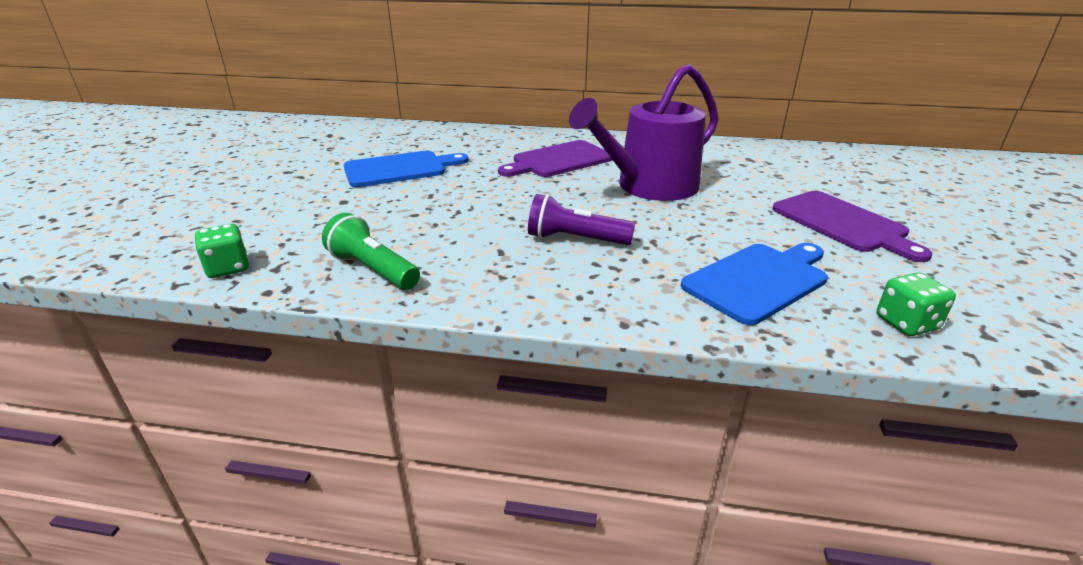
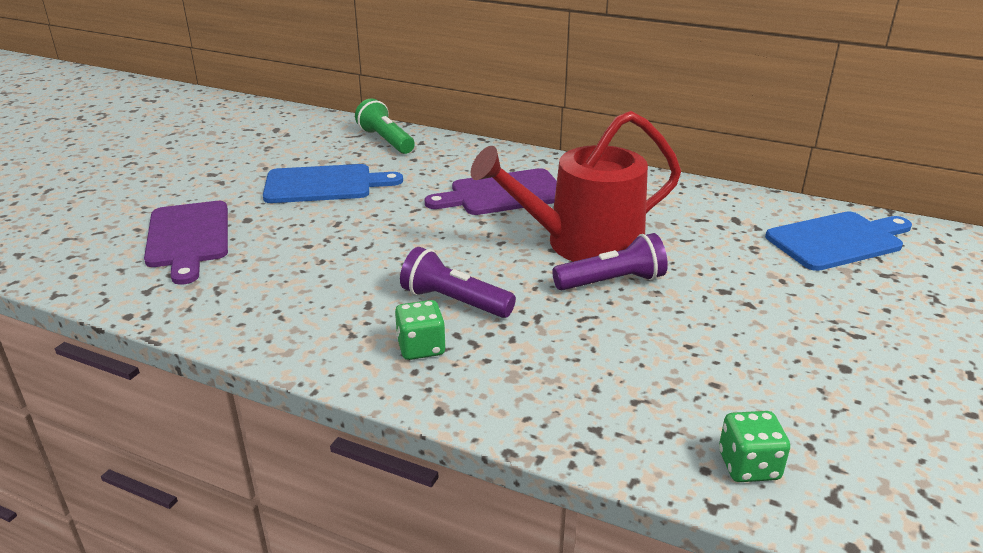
camera: 15 degrees right, 0 degrees up
(228, 268) = (106, 283): green dice -> green dice (421, 347)
(373, 269) = (233, 306): green flashlight -> green flashlight (386, 140)
(649, 187) = (583, 244): purple watering can -> red watering can
(693, 209) = (612, 282): none -> purple flashlight
(758, 280) = (619, 384): blue cutting board -> blue cutting board (838, 240)
(843, 223) = (780, 327): purple cutting board -> purple cutting board (188, 237)

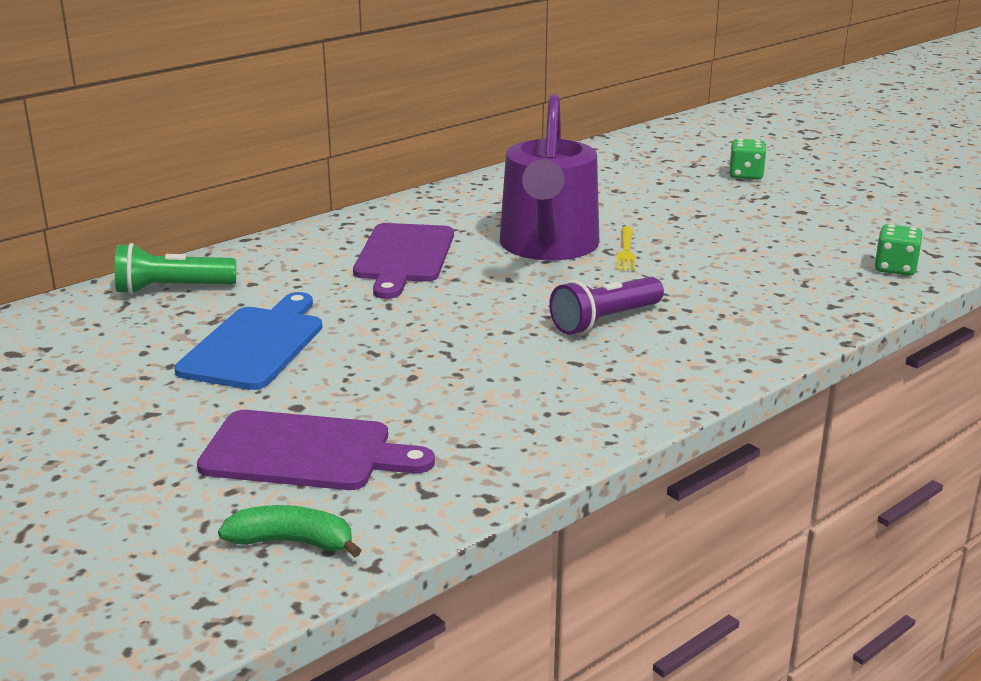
camera: 65 degrees left, 5 degrees down
(81, 262) = (292, 542): none -> green banana
(421, 347) = (674, 350): green dice -> green dice (745, 175)
(583, 244) = (548, 246): red watering can -> purple watering can
(612, 282) = (626, 251): purple flashlight -> yellow fork
(838, 240) = (632, 162): blue cutting board -> none

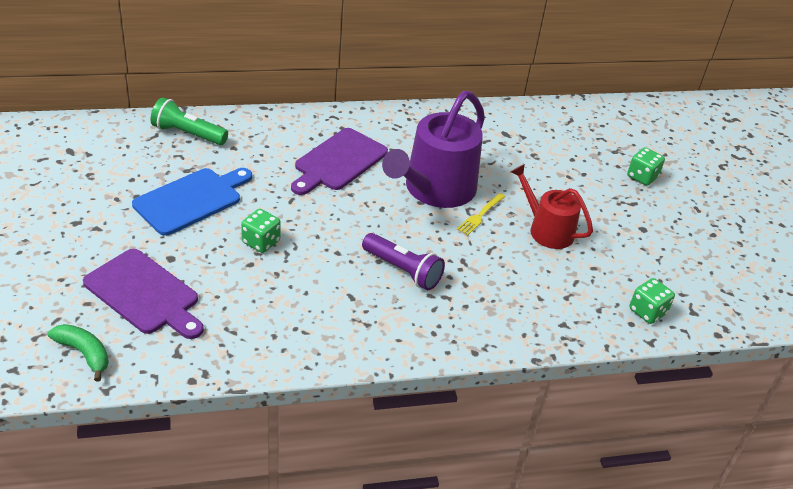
camera: 25 degrees right, 15 degrees up
(400, 353) = (261, 242): none -> green dice
(604, 321) = (403, 270): purple flashlight -> purple flashlight turned 135 degrees counterclockwise
(711, 241) = (547, 230): none -> red watering can

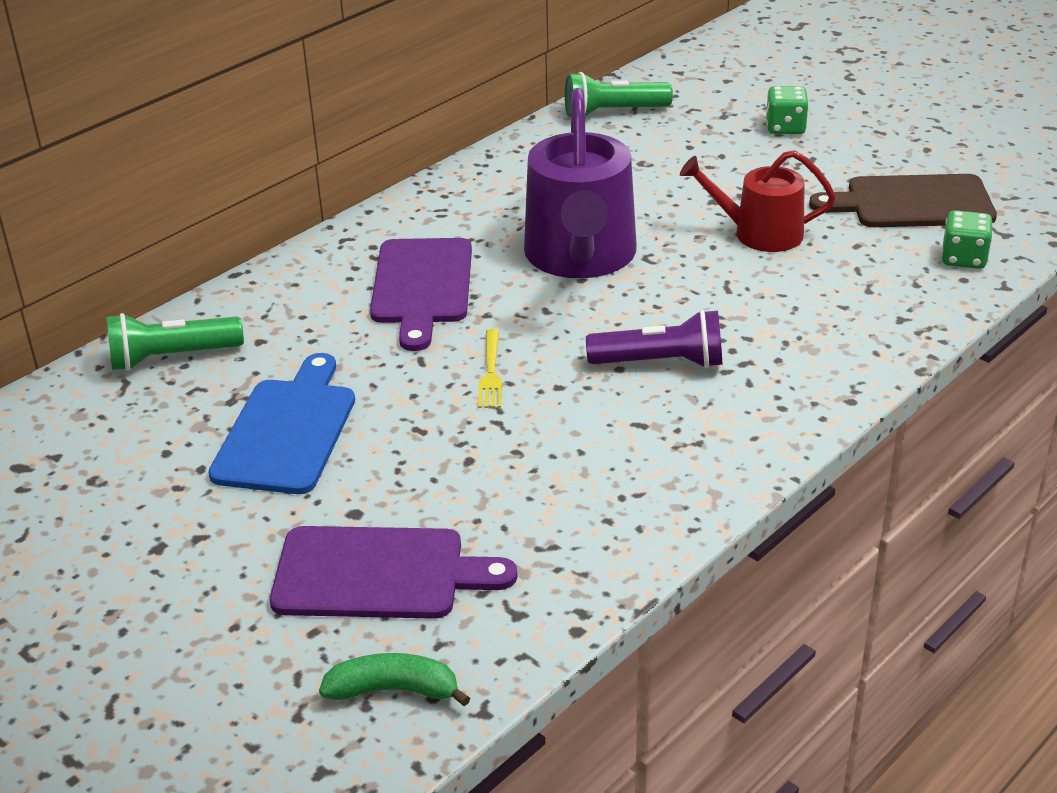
camera: 30 degrees left, 5 degrees down
(261, 242) = (448, 428): green dice -> none
(480, 215) = (668, 257): yellow fork -> yellow fork (491, 372)
(554, 118) = (613, 112): none -> green flashlight
(660, 261) = (912, 203): none -> brown cutting board

